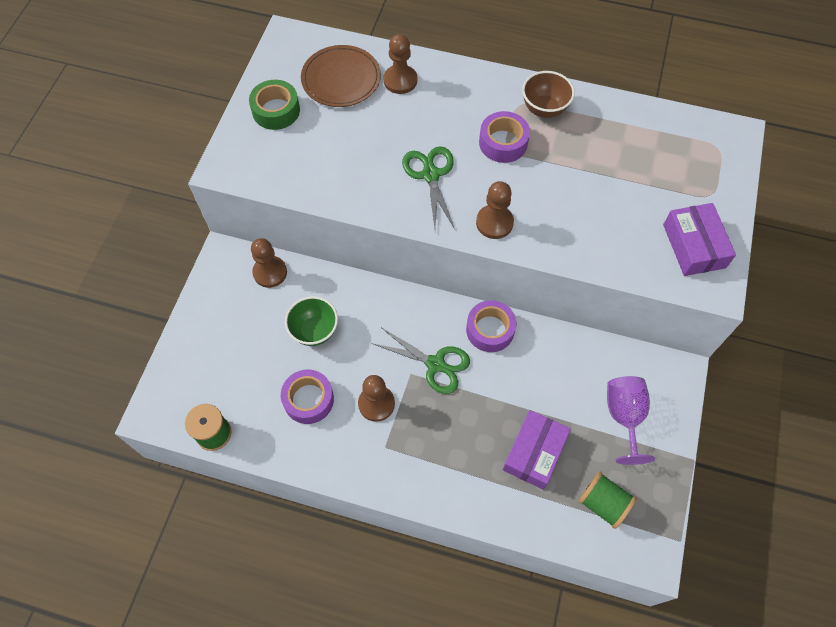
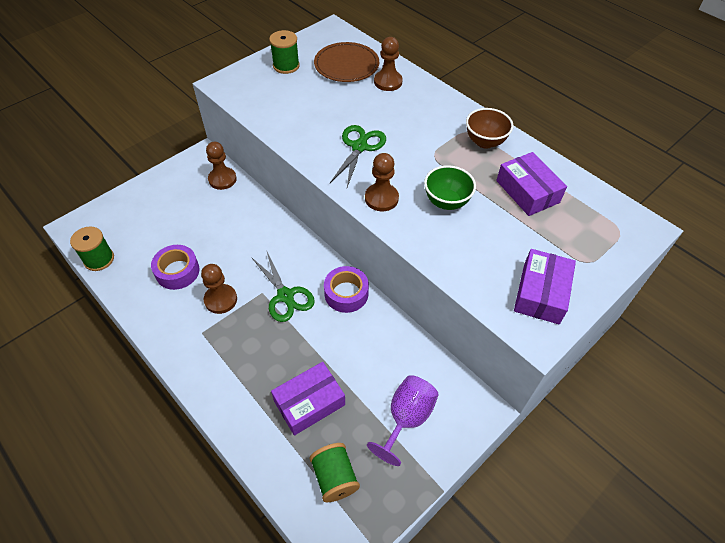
camera: 30 degrees right, 10 degrees down
(276, 110) = (286, 66): green tape -> green spool
(314, 331) = (219, 230): green bowl -> green bowl (446, 202)
(503, 142) = (433, 150): purple tape -> none
(617, 146) = (527, 191): none -> purple box

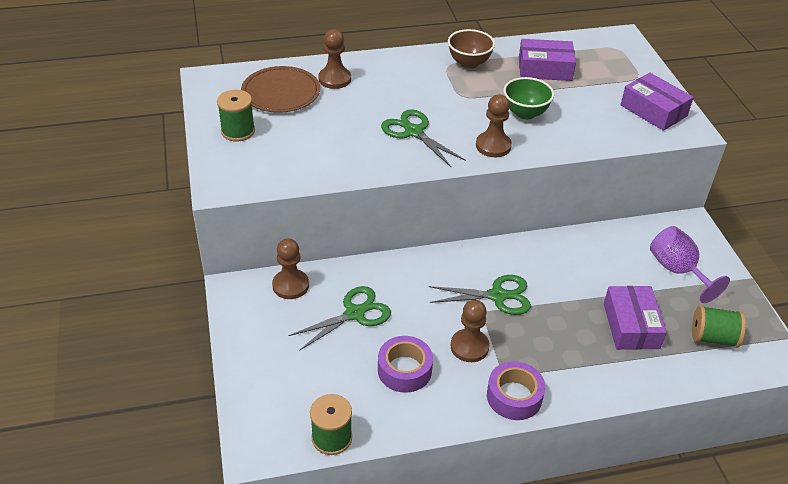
camera: 60 degrees left, 10 degrees down
(215, 222) = (354, 314): none -> green scissors
(346, 293) = (523, 253): purple tape -> purple tape (514, 396)

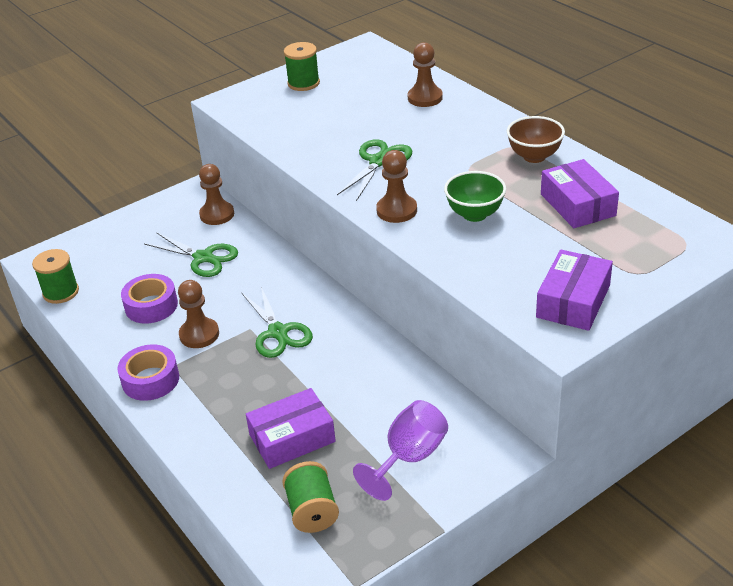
camera: 70 degrees right, 5 degrees down
(281, 93) = (377, 82): brown plate -> none

